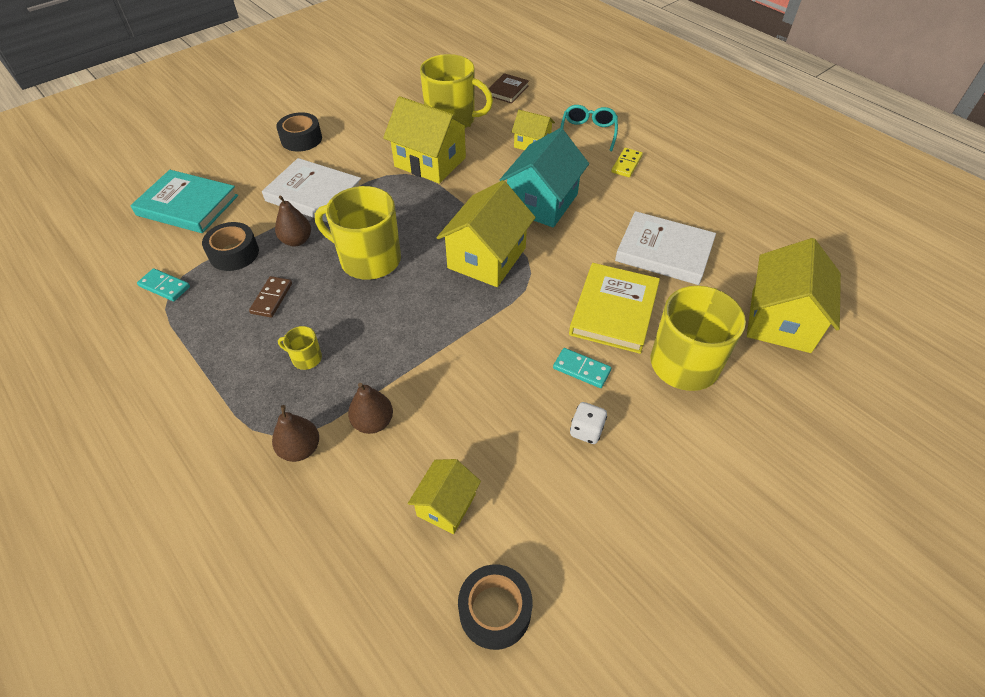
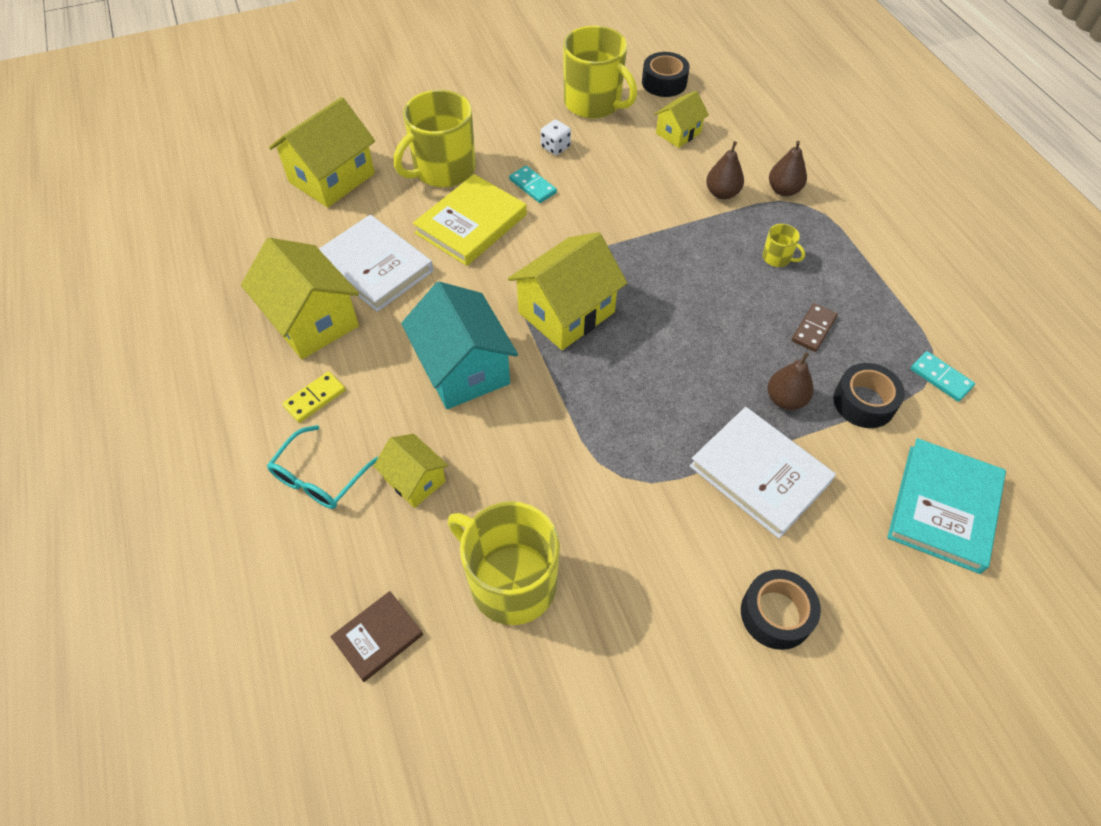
camera: 160 degrees left, 5 degrees up
(187, 205) = (944, 507): turquoise book -> turquoise book turned 75 degrees clockwise
(368, 259) = (700, 348): yellow mug -> yellow mug (594, 103)
(430, 162) = (580, 488): yellow house -> yellow house (312, 320)
(542, 202) = (463, 368): turquoise house -> turquoise house turned 75 degrees counterclockwise

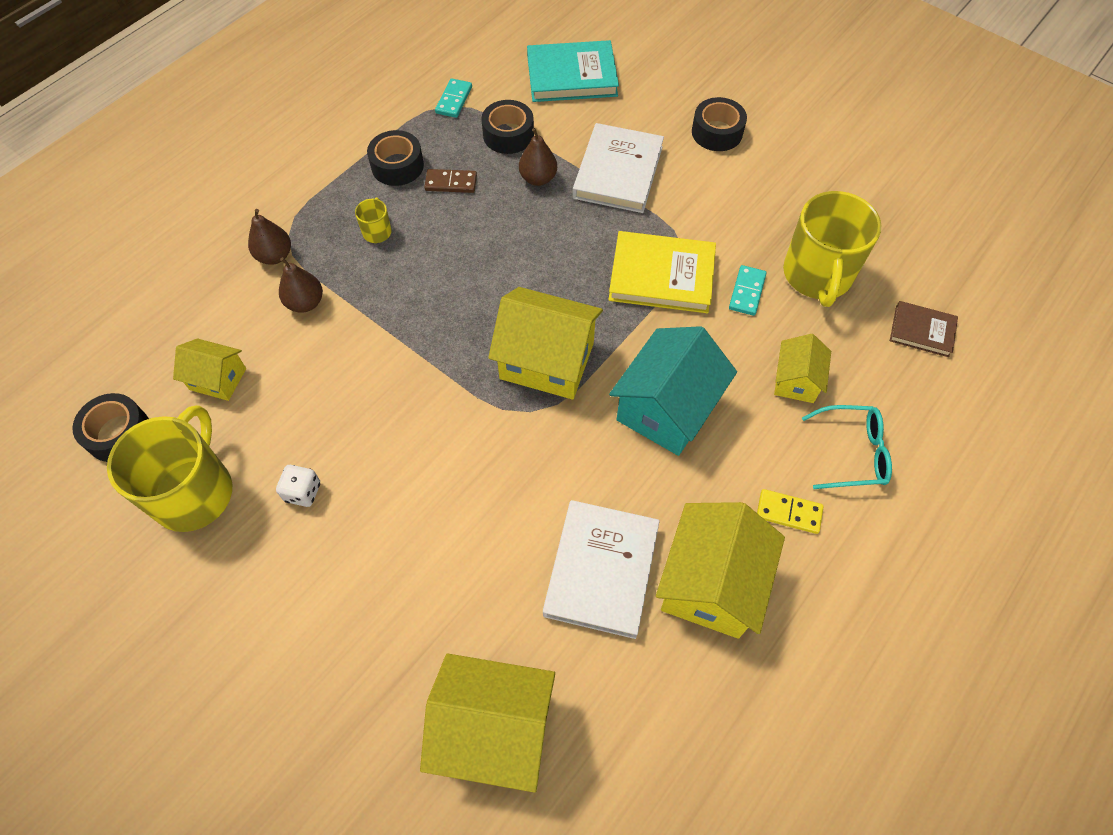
camera: 120 degrees left, 5 degrees up
(443, 170) = (407, 597): yellow mug -> none
(471, 224) = (480, 510): yellow book -> yellow book (661, 276)
(533, 186) = (385, 480): turquoise domino -> turquoise domino (747, 292)
(857, 299) = (397, 166): none -> black tape

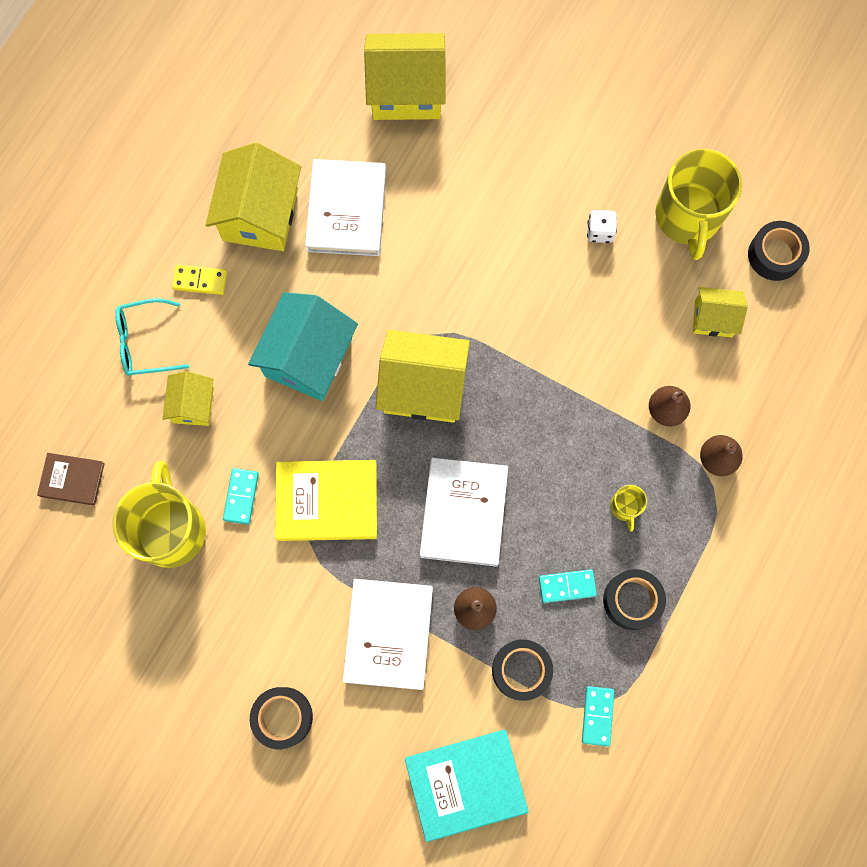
camera: 170 degrees right, 15 degrees up
(451, 183) = (567, 586): brown domino -> turquoise domino
(530, 248) = (463, 512): none -> white book

